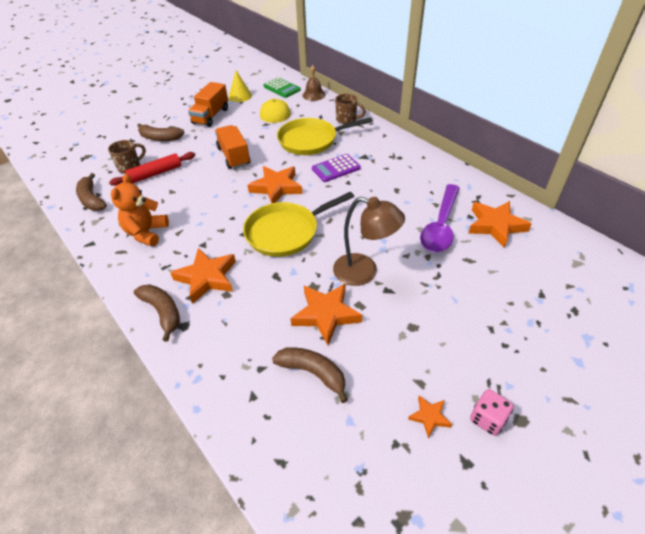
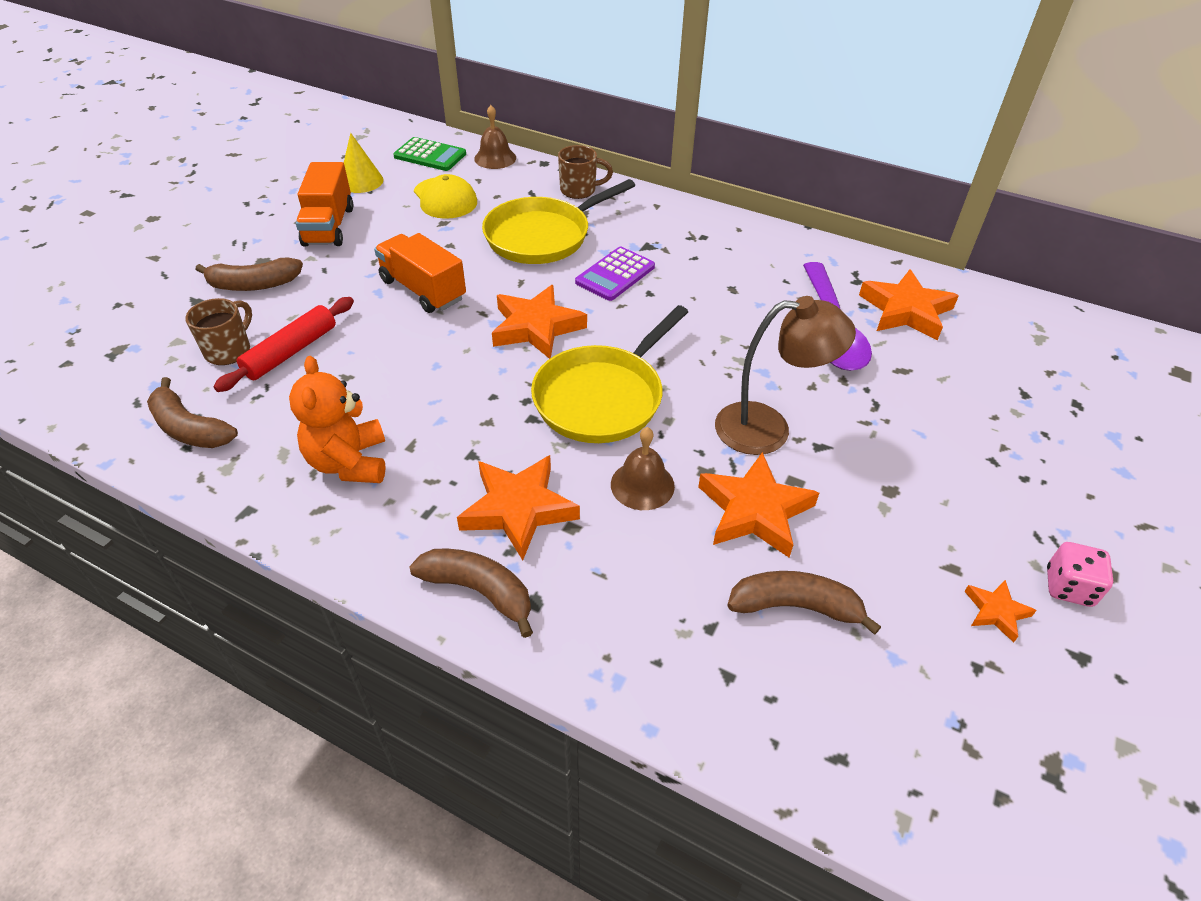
camera: 25 degrees left, 0 degrees up
(275, 283) = (642, 485): none -> brown bell

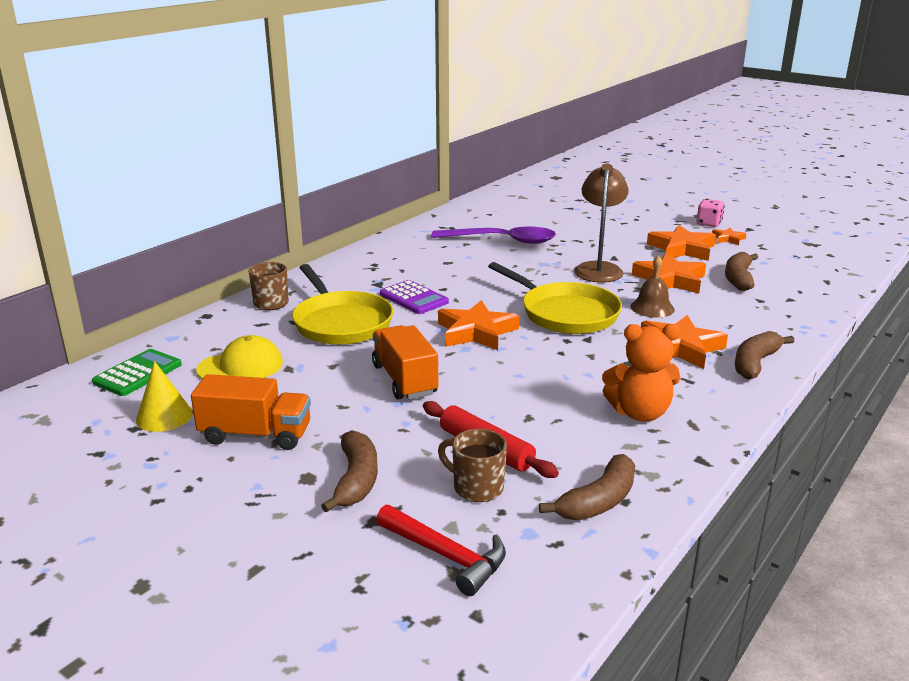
camera: 80 degrees left, 20 degrees down
(140, 342) = (446, 555): none -> red hammer
(423, 290) = (404, 380): orange truck -> orange truck turned 105 degrees clockwise
(495, 158) = (176, 338): brown bell -> none
(906, 311) = (488, 220): orange star -> orange star (682, 249)

